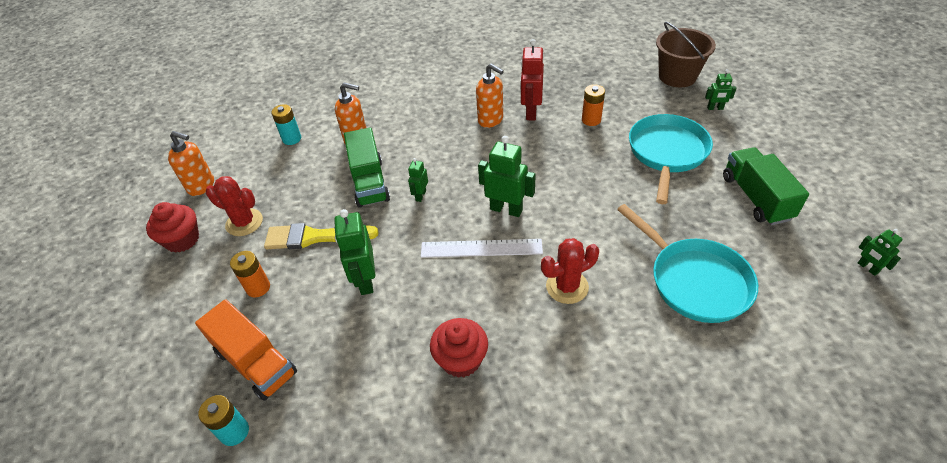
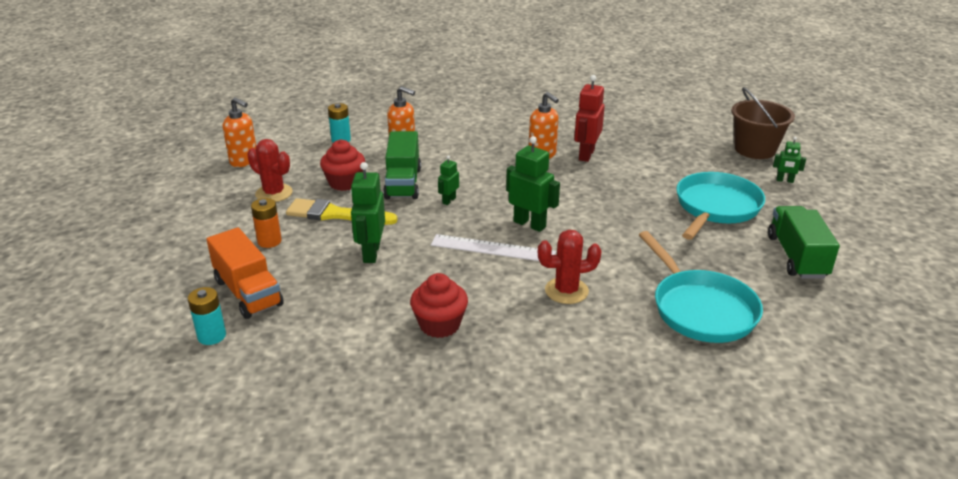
camera: 10 degrees right, 15 degrees down
(182, 240) = (213, 196): red cupcake -> red cupcake (344, 183)
(591, 120) = (646, 170): orange battery -> none
(867, 268) = (894, 331): green robot -> none

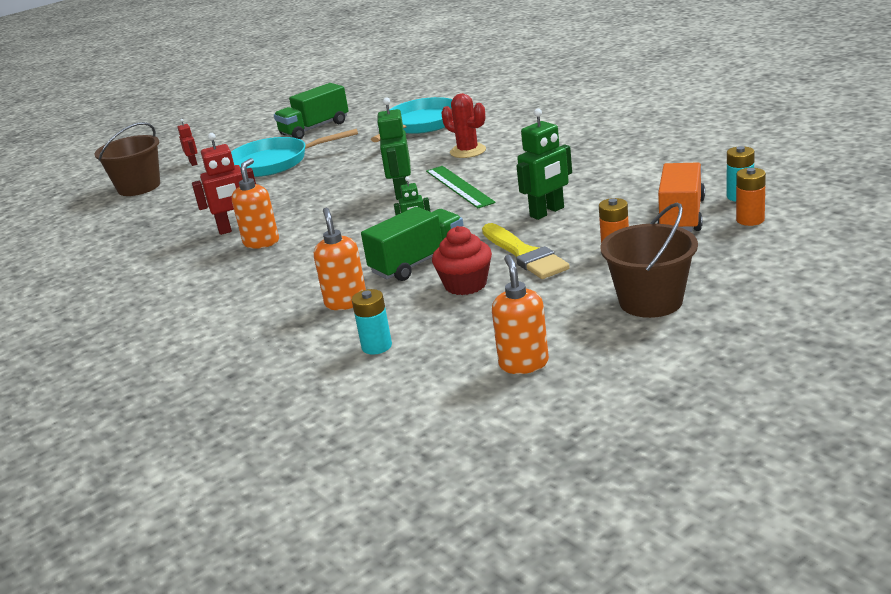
camera: 125 degrees left, 5 degrees down
(182, 311) = (750, 220): none -> orange battery
(204, 216) = (650, 301): none -> brown bucket
(274, 193) = (548, 301): red cactus -> none
(439, 325) = (574, 158): red cupcake -> none
(492, 249) = (459, 186): white ruler -> green ruler
(784, 180) = (193, 163): green robot -> red robot

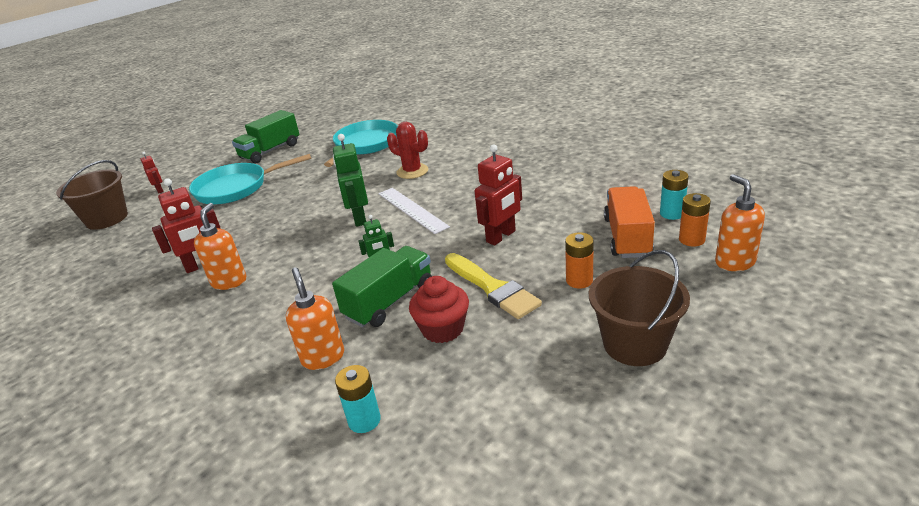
camera: 10 degrees left, 5 degrees up
(459, 186) = (412, 209): green ruler -> white ruler
(523, 363) = (529, 439): orange soap dispenser -> orange soap dispenser (734, 262)
(547, 212) = (501, 236): green robot -> red robot

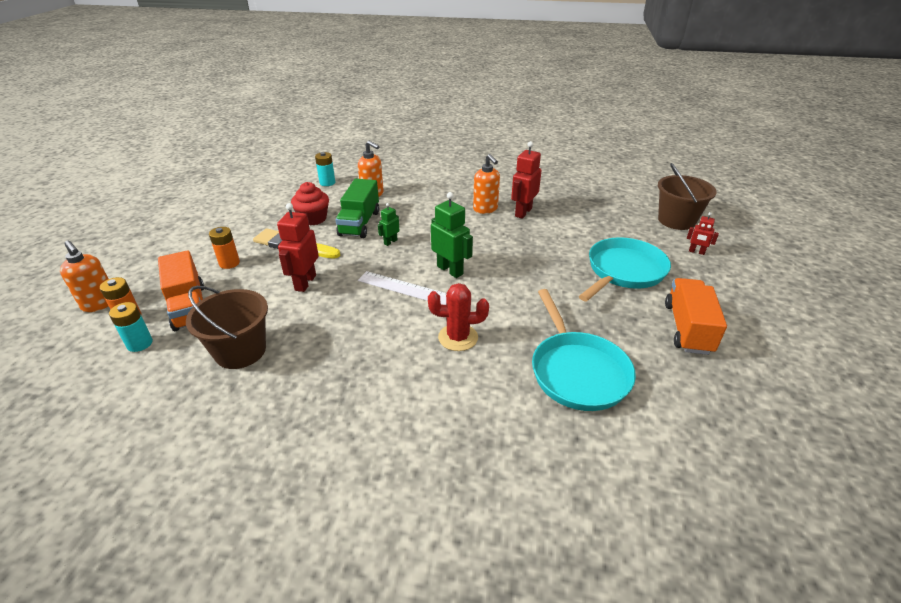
camera: 145 degrees right, 5 degrees up
(270, 151) = (687, 328): green truck -> orange truck
(634, 344) = (190, 237): brown bucket -> brown bucket (240, 351)

